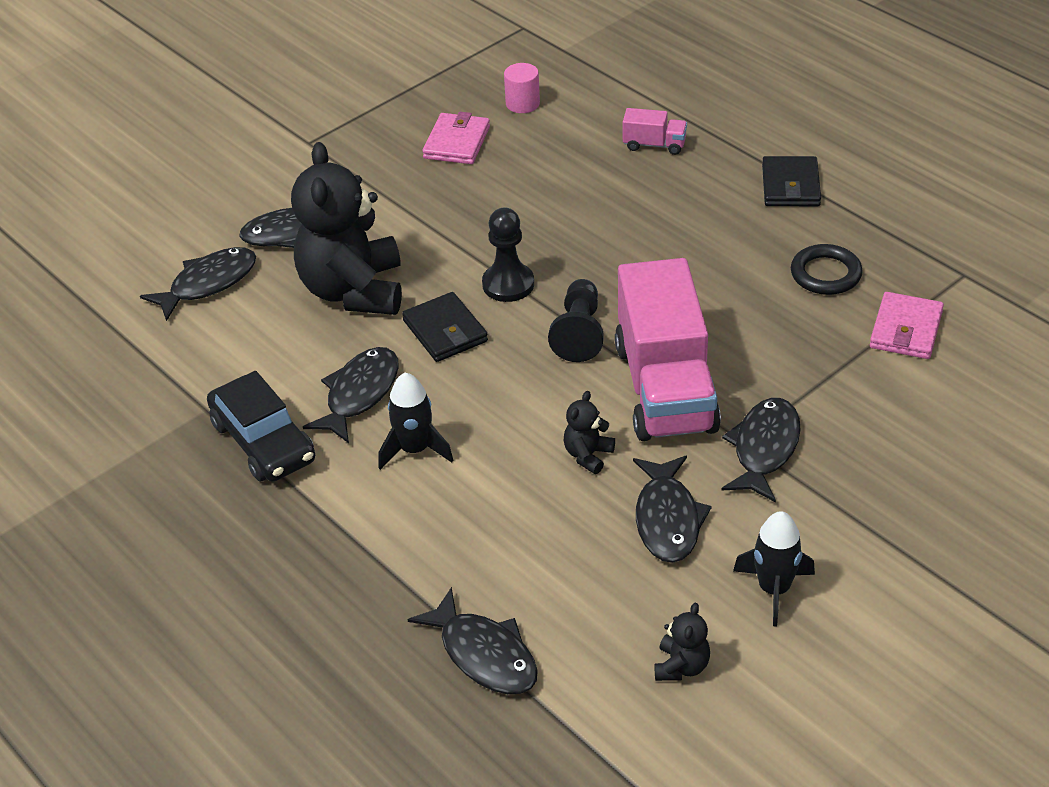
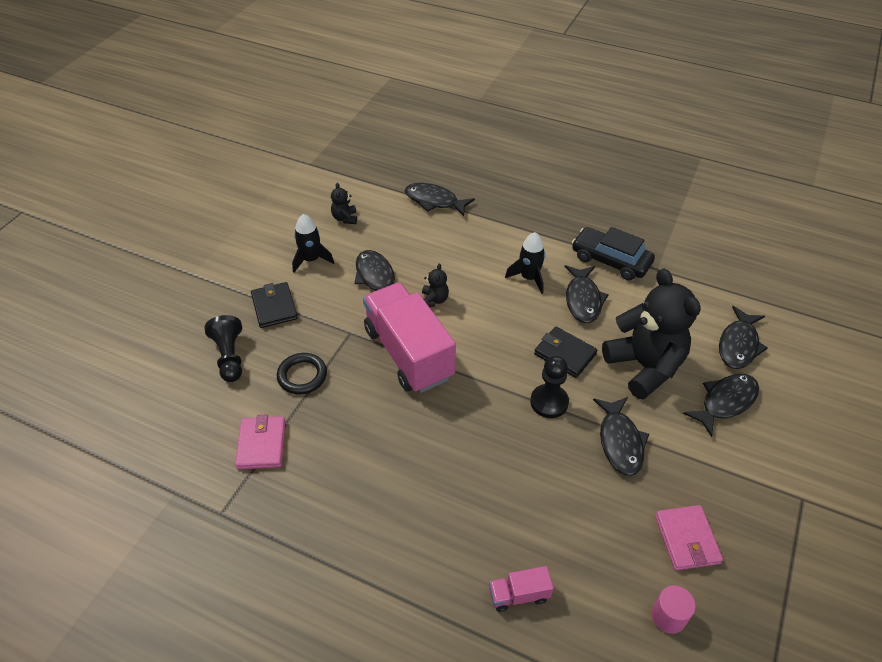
camera: 155 degrees right, 5 degrees up
(579, 333) = (480, 377): black pawn -> black pawn (229, 356)
(764, 449) = (336, 330): black fish -> black fish (620, 442)
(790, 186) = (380, 577): black wallet -> black wallet (274, 307)
(825, 274) = (328, 480): black ring -> black ring (302, 376)

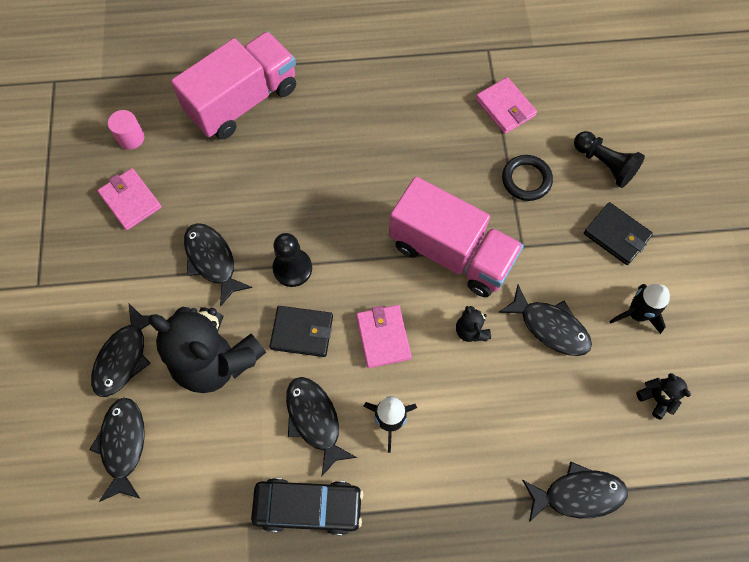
camera: 150 degrees right, 20 degrees up
(502, 324) = (383, 337): none -> pink wallet
(519, 595) = (243, 101): pink truck -> pink truck, size x2.41

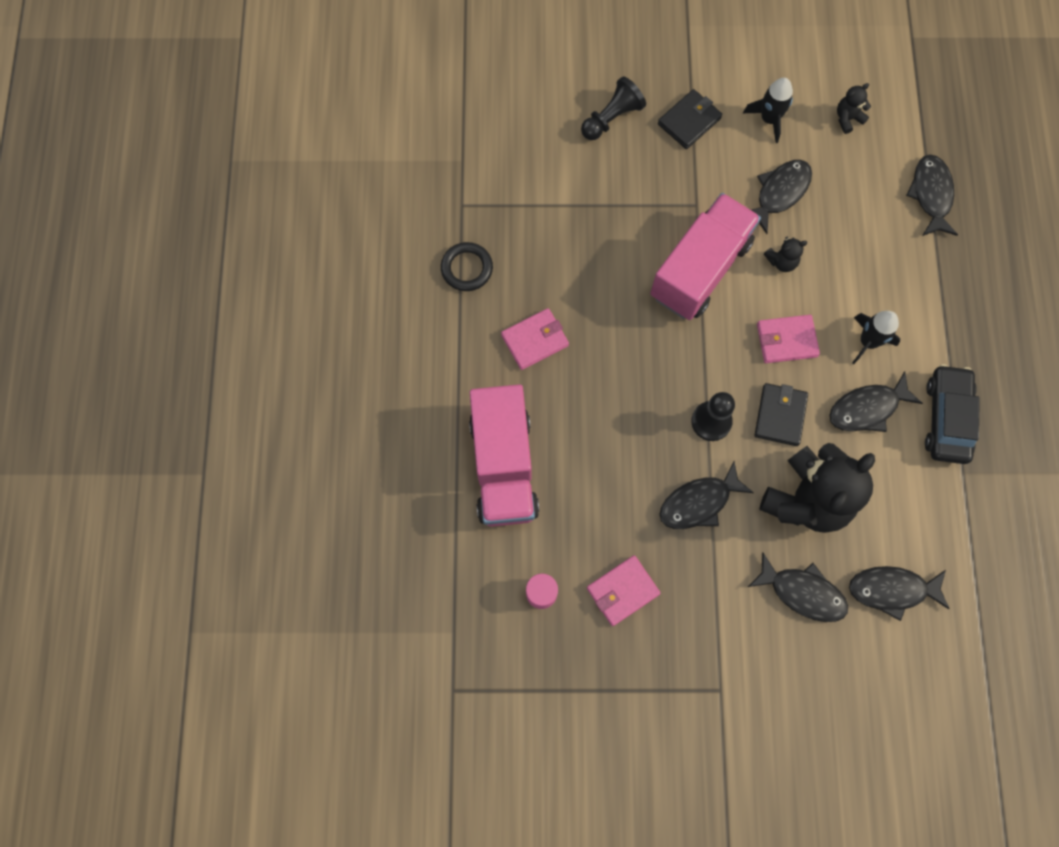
camera: 85 degrees left, 5 degrees up
(243, 101) = (503, 466): pink truck -> pink truck turned 150 degrees counterclockwise
(505, 107) = (537, 198): pink wallet -> pink wallet (535, 340)
(526, 180) = (624, 190): black ring -> black ring (467, 268)

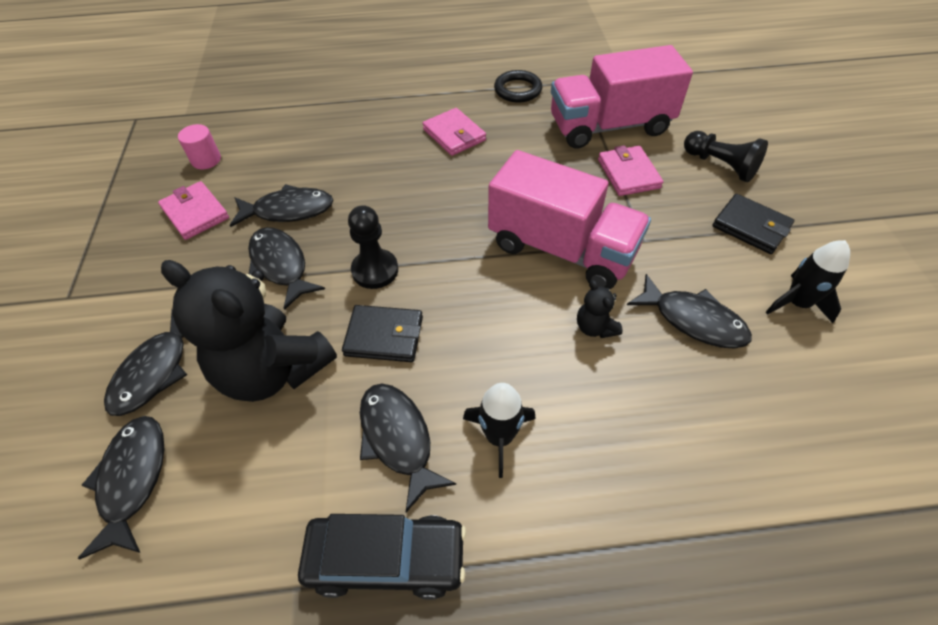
camera: 85 degrees right, 20 degrees down
(503, 466) = (329, 127): pink truck -> pink truck (609, 126)
(786, 340) = (486, 338): pink wallet -> pink wallet (628, 174)
(847, 119) = (851, 397): black teddy bear -> none
(931, 194) = (777, 527): black fish -> black fish (288, 210)

